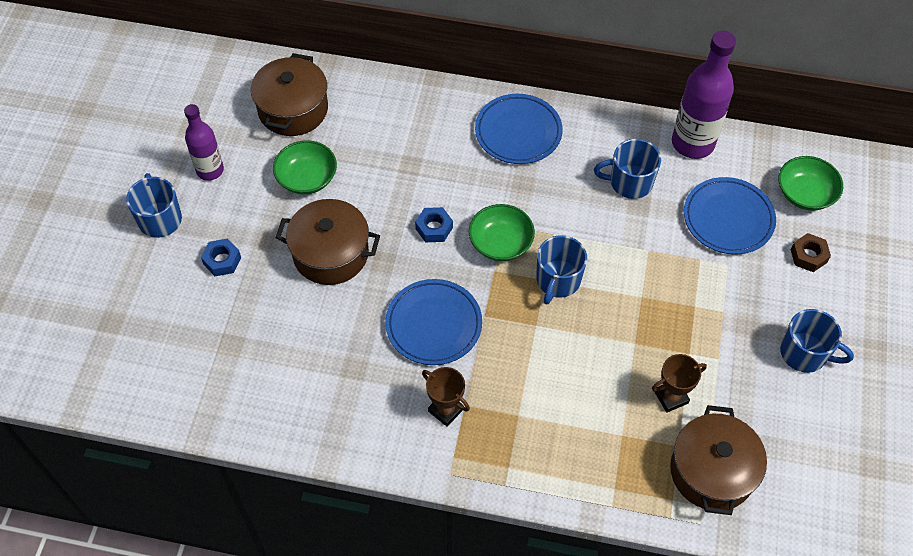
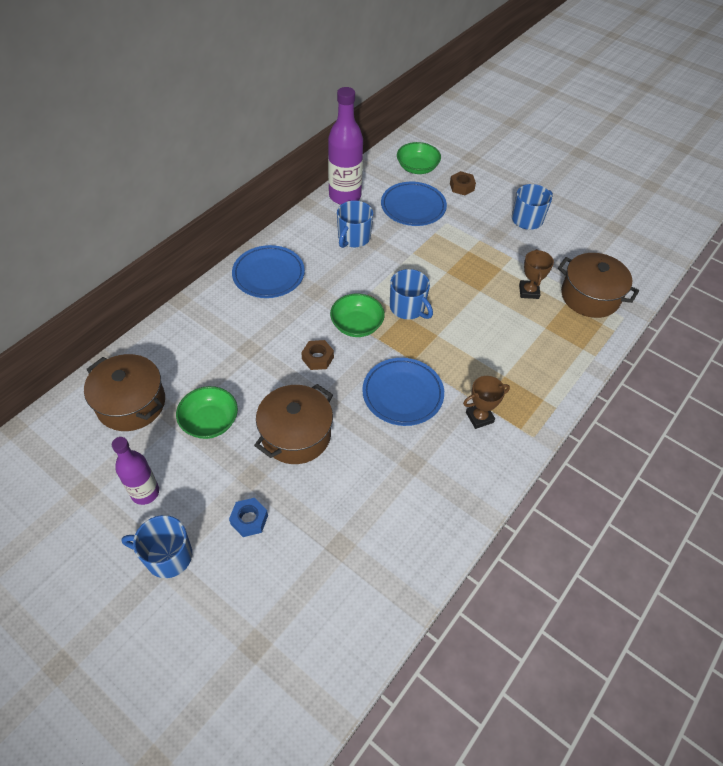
camera: 65 degrees left, 5 degrees down
(434, 228) = (317, 358): blue nut -> brown nut

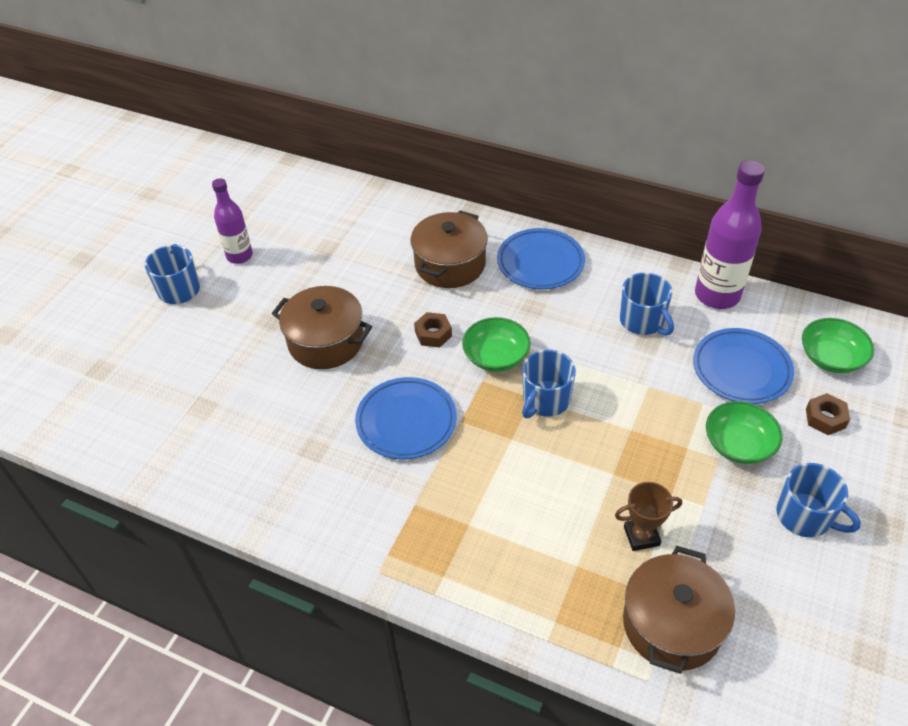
camera: 80 degrees right, 5 degrees down
(131, 403) = (332, 217): brown pot -> brown pot (450, 264)
(210, 421) = (325, 274): green bowl -> green bowl (738, 445)
(249, 520) = (222, 332): blue nut -> none
(353, 238) = (642, 321): blue mug -> blue mug turned 135 degrees counterclockwise
(479, 417) = (393, 506): brown trophy -> none

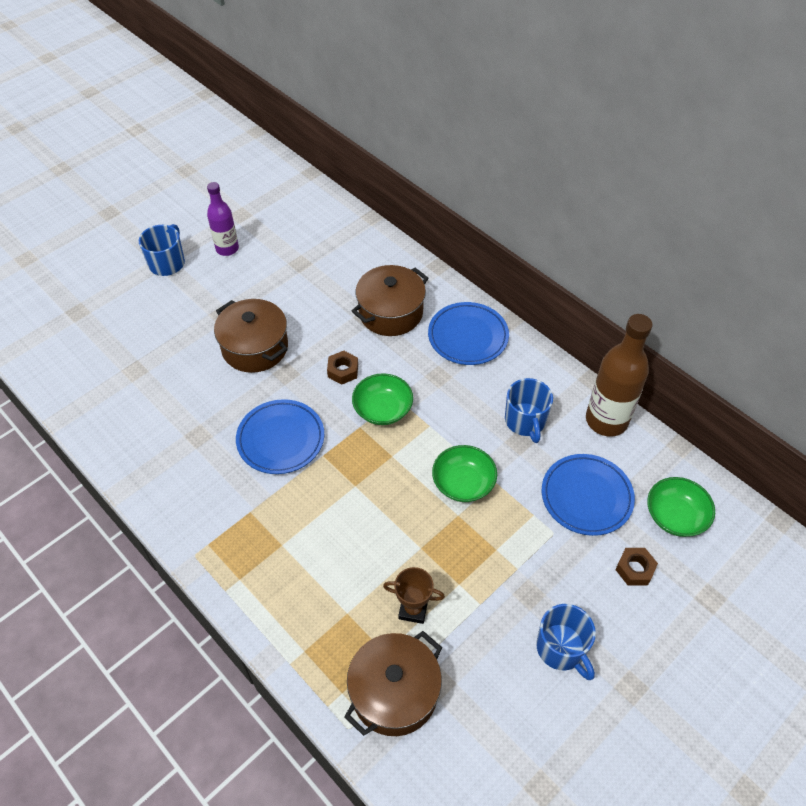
camera: 20 degrees right, 5 degrees up
(545, 400) = (401, 462): blue mug -> none
(717, 295) = (606, 420): purple bottle -> brown bottle
(738, 445) = (542, 563): green bowl -> green bowl (463, 483)

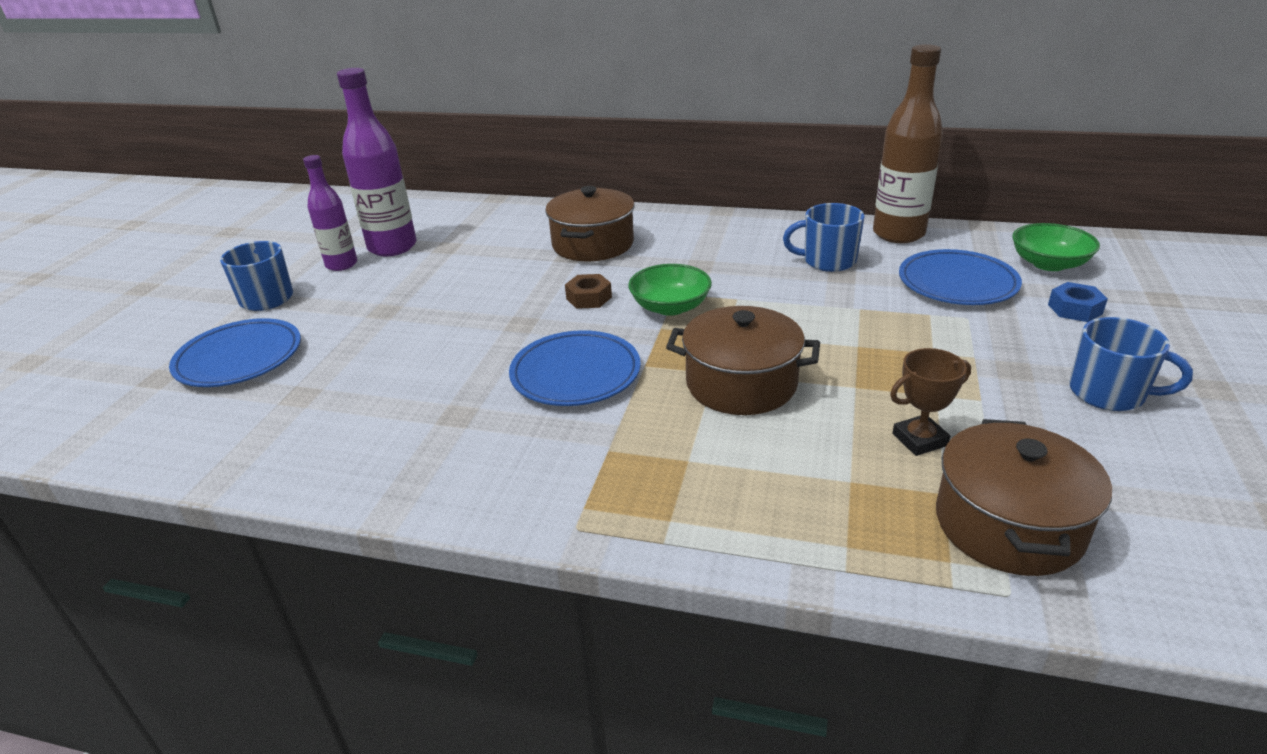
camera: 30 degrees left, 20 degrees down
(255, 347) = (458, 319): brown pot -> brown pot (741, 384)
(268, 245) = (392, 247): none -> purple bottle
(463, 483) = (829, 322): green bowl -> none
(468, 336) = (694, 232): blue plate -> blue plate (239, 358)
(525, 421) = (827, 261): blue mug -> blue mug turned 135 degrees clockwise
(635, 569) = (1075, 309): brown nut -> blue nut

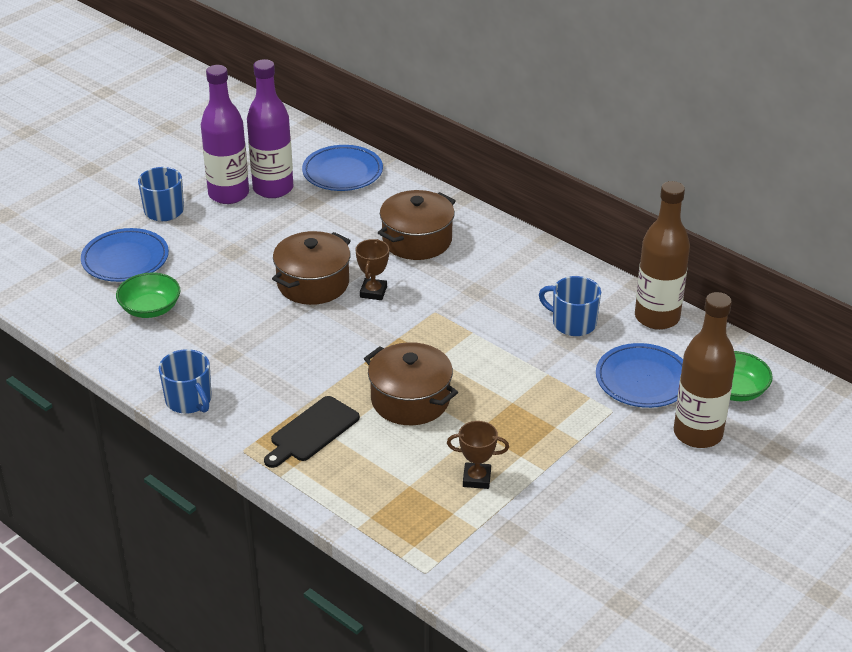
camera: 25 degrees right, 5 degrees up
(341, 265) = (228, 194): purple bottle -> purple bottle, size x1.60
(575, 374) = (316, 352): blue plate -> blue plate (342, 172)
(589, 298) = (373, 292): brown nut -> brown trophy
(653, 465) = (312, 431): none -> black cutting board
(670, 307) = (421, 321): green bowl -> green bowl (150, 308)
(1008, 525) = (467, 542): brown pot -> brown pot (313, 283)
(1075, 309) = (698, 434): blue nut -> brown bottle
(1109, 393) = (630, 499): blue mug -> blue mug (189, 400)

